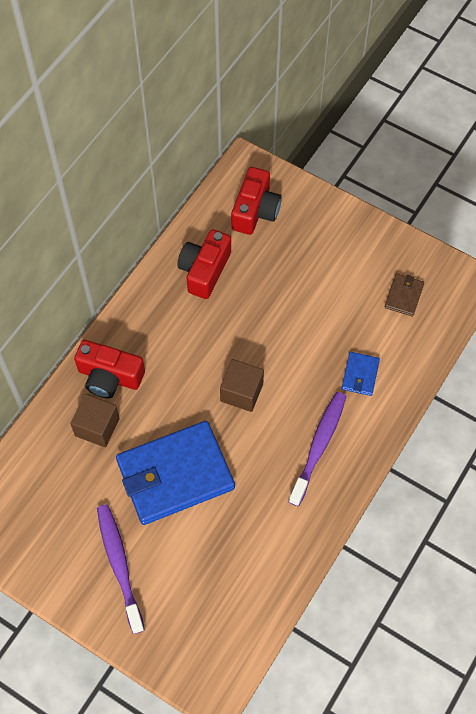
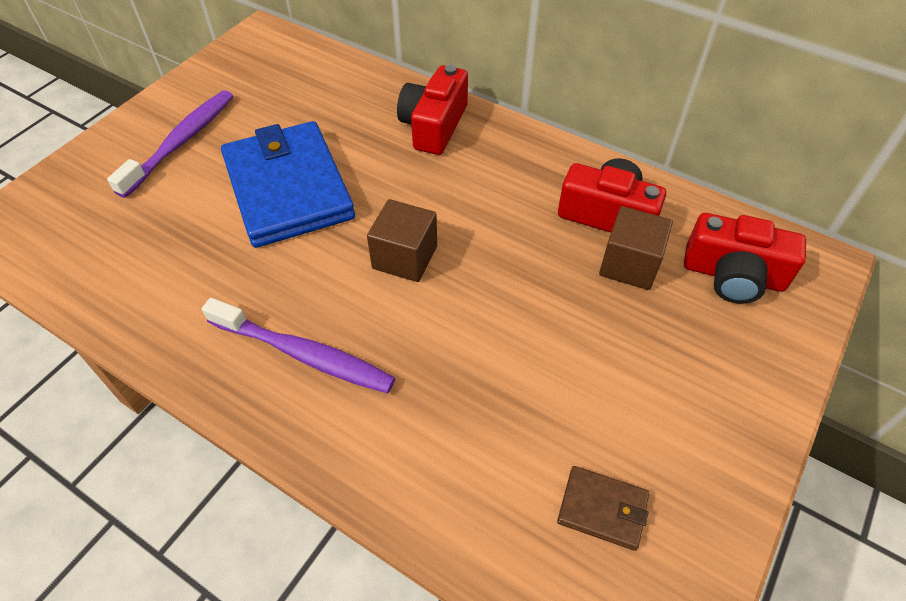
camera: 90 degrees right, 10 degrees down
(97, 427) = (365, 118): brown cube -> brown cube (629, 264)
(119, 565) = (181, 142): purple toothbrush -> purple toothbrush turned 45 degrees counterclockwise
(360, 375) = (430, 421): blue wallet -> none

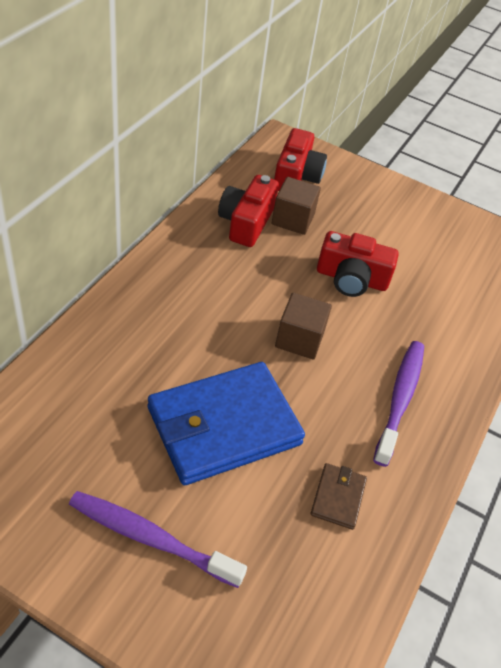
camera: 100 degrees left, 5 degrees down
(434, 126) = (138, 316): red camera -> red camera (351, 279)
(602, 509) = (466, 257): brown wallet -> brown wallet (338, 497)

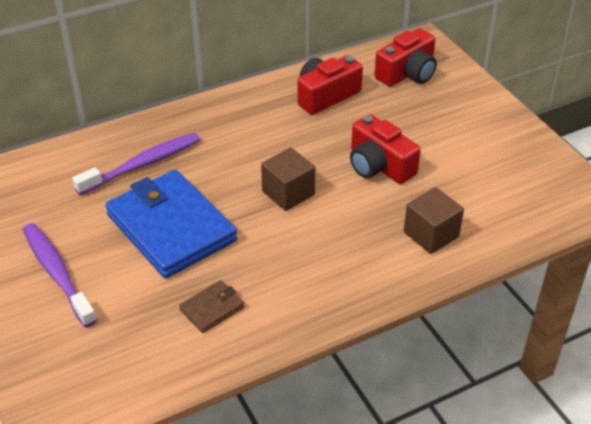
camera: 40 degrees right, 5 degrees down
(223, 426) = (171, 227): blue wallet -> blue wallet turned 45 degrees clockwise
(293, 219) = (370, 105): brown cube -> brown cube (431, 234)
(400, 399) = (332, 266): purple toothbrush -> purple toothbrush (142, 164)

